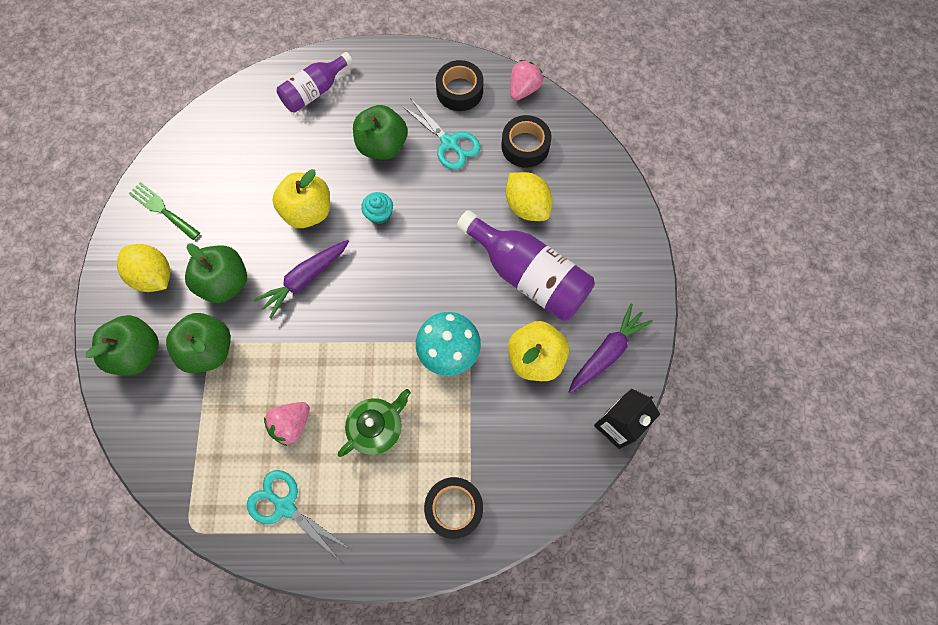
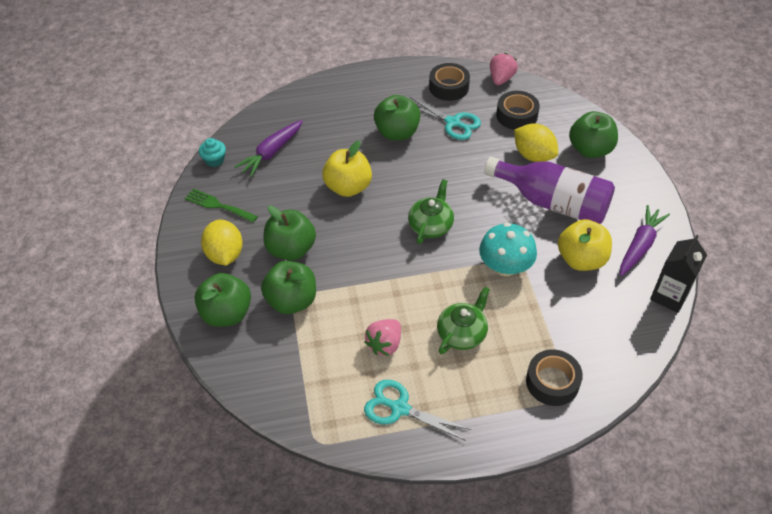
camera: 10 degrees left, 20 degrees down
(154, 276) = (225, 254): yellow lemon -> yellow lemon turned 45 degrees clockwise
(305, 279) = (361, 235): purple carrot -> purple carrot (271, 153)
(315, 91) = (326, 104): purple bottle -> none
(379, 214) = (410, 180): turquoise cupcake -> turquoise cupcake (214, 160)
(384, 280) = (431, 225): none -> green teapot
(594, 210) = (590, 150): none -> green apple

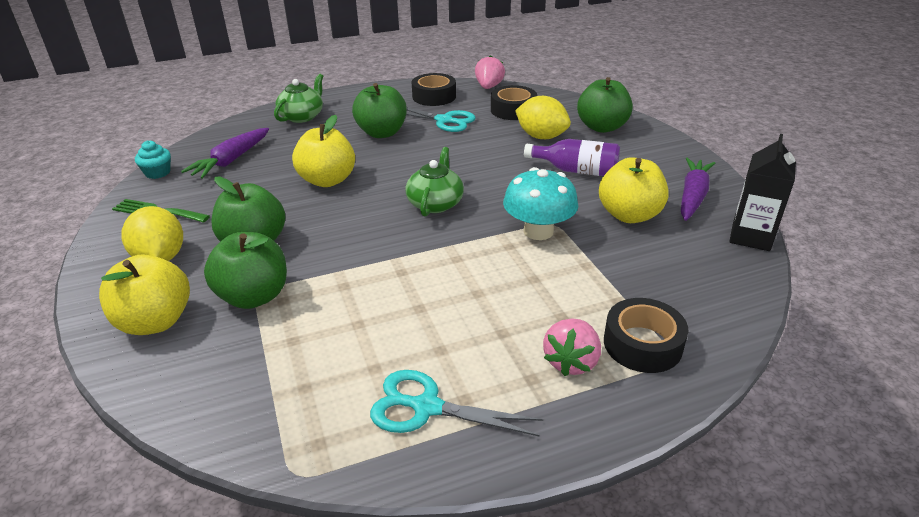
camera: 10 degrees left, 15 degrees down
(227, 313) = (155, 321): green apple -> yellow apple
(385, 344) = (393, 329): pink strawberry -> pink strawberry (571, 361)
(462, 333) = (500, 304): green teapot -> green teapot (302, 116)
(553, 203) = (576, 171): purple bottle -> purple bottle, size x0.61

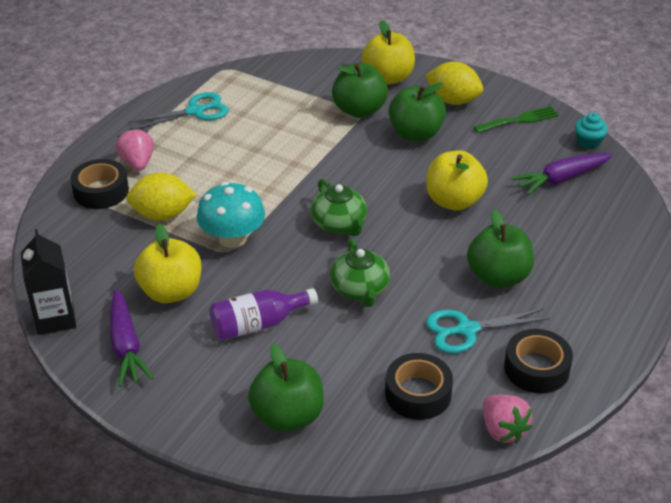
camera: 140 degrees right, 5 degrees up
(231, 160) = (561, 179): purple carrot -> purple carrot turned 105 degrees counterclockwise
(302, 116) = (608, 257): green teapot -> green teapot (360, 289)
(541, 137) = (338, 359): yellow lemon -> yellow lemon (162, 215)

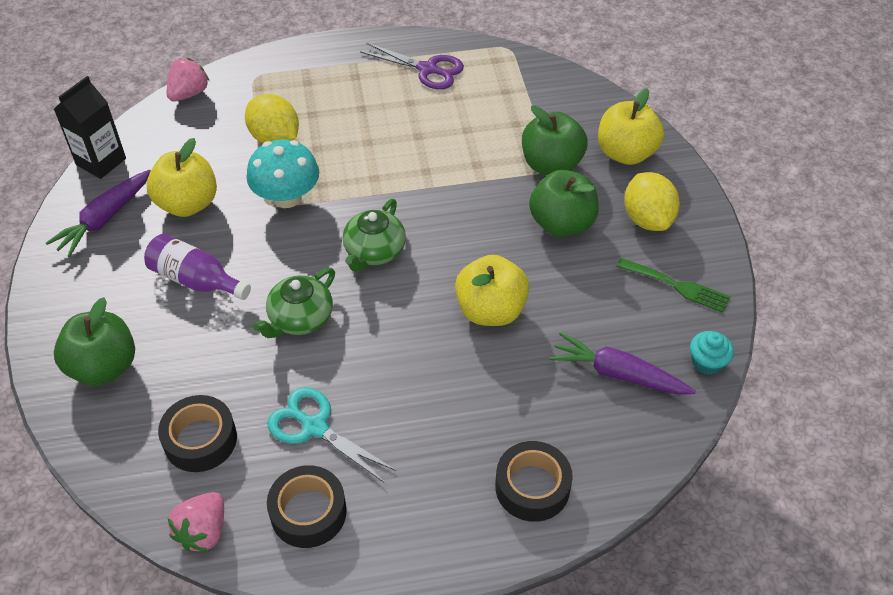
camera: 50 degrees right, 10 degrees up
(101, 191) = (268, 87): black tape -> black tape (532, 487)
(137, 163) = (323, 83): pink strawberry -> pink strawberry (189, 93)
(195, 111) = (427, 69): turquoise scissors -> purple scissors
(498, 277) = (412, 408): green apple -> none

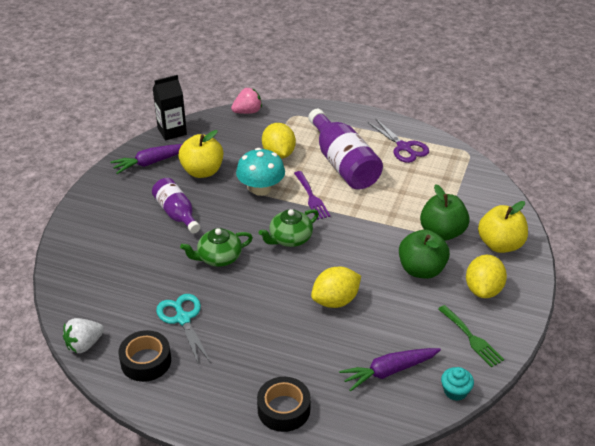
camera: 30 degrees right, 10 degrees down
(103, 367) = (95, 238): green apple -> none
(200, 440) = (117, 297): black tape -> none
(203, 531) = (84, 344): pink strawberry -> white strawberry
(361, 182) = (311, 197): none -> purple fork
(369, 120) = (343, 164): none -> purple bottle
(490, 310) = (335, 301): yellow apple -> yellow lemon
(618, 374) = (389, 371): purple carrot -> purple carrot turned 75 degrees counterclockwise

